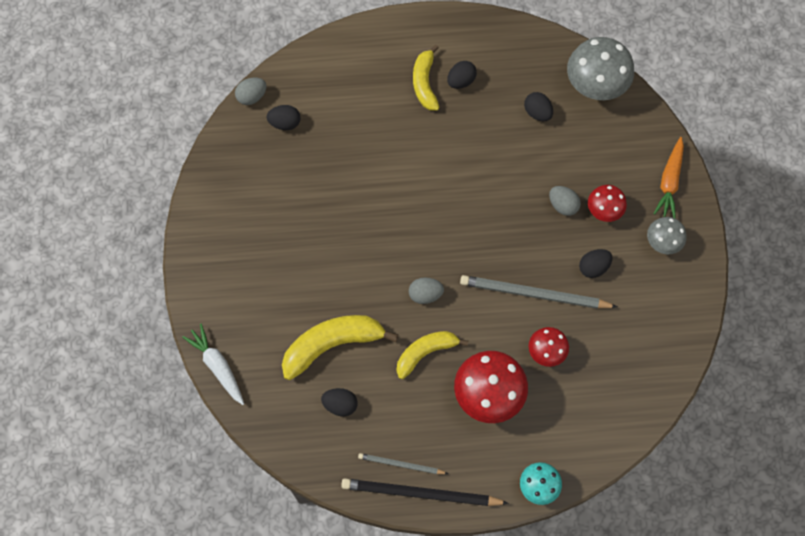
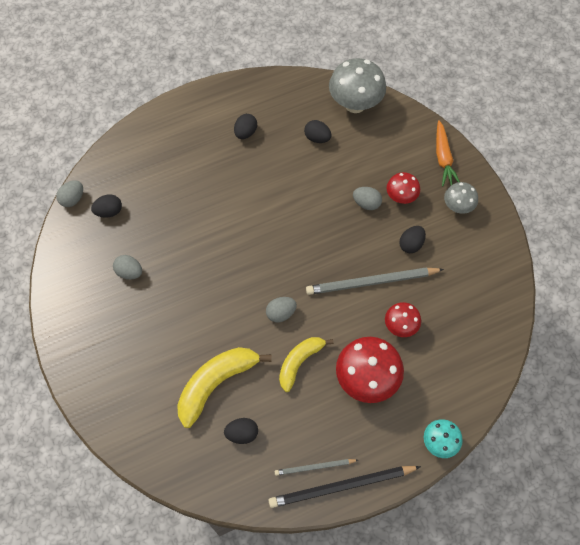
camera: 20 degrees left, 5 degrees down
(217, 366) = (119, 439): white carrot -> none
(284, 196) = (129, 272): none -> grey egg
(424, 83) = (216, 143): yellow banana -> none

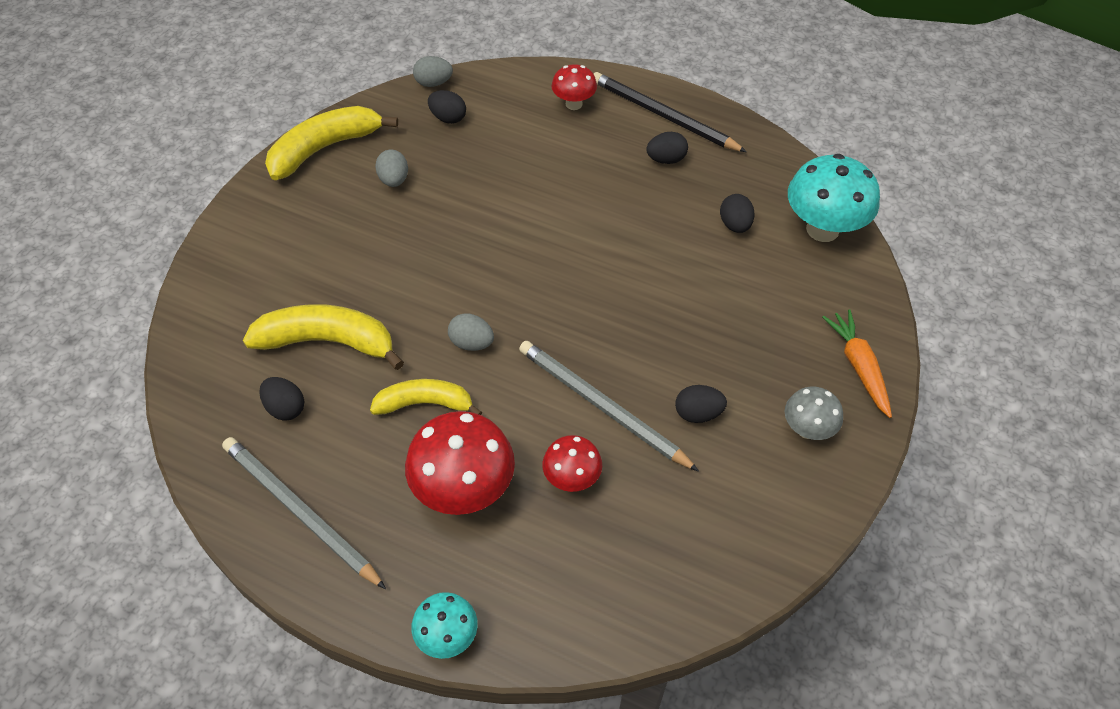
camera: 50 degrees right, 10 degrees down
(67, 292) = (325, 148): none -> yellow banana
(314, 467) = (300, 511): grey pencil -> grey pencil, size x1.82
(341, 486) = (296, 559): black pencil -> black pencil (663, 115)
(355, 104) = (822, 229): grey mushroom -> turquoise mushroom
(366, 203) = (703, 329): grey egg -> none
(401, 197) = (751, 359): red mushroom -> red mushroom (574, 104)
(443, 158) = (858, 366): orange carrot -> orange carrot turned 120 degrees clockwise

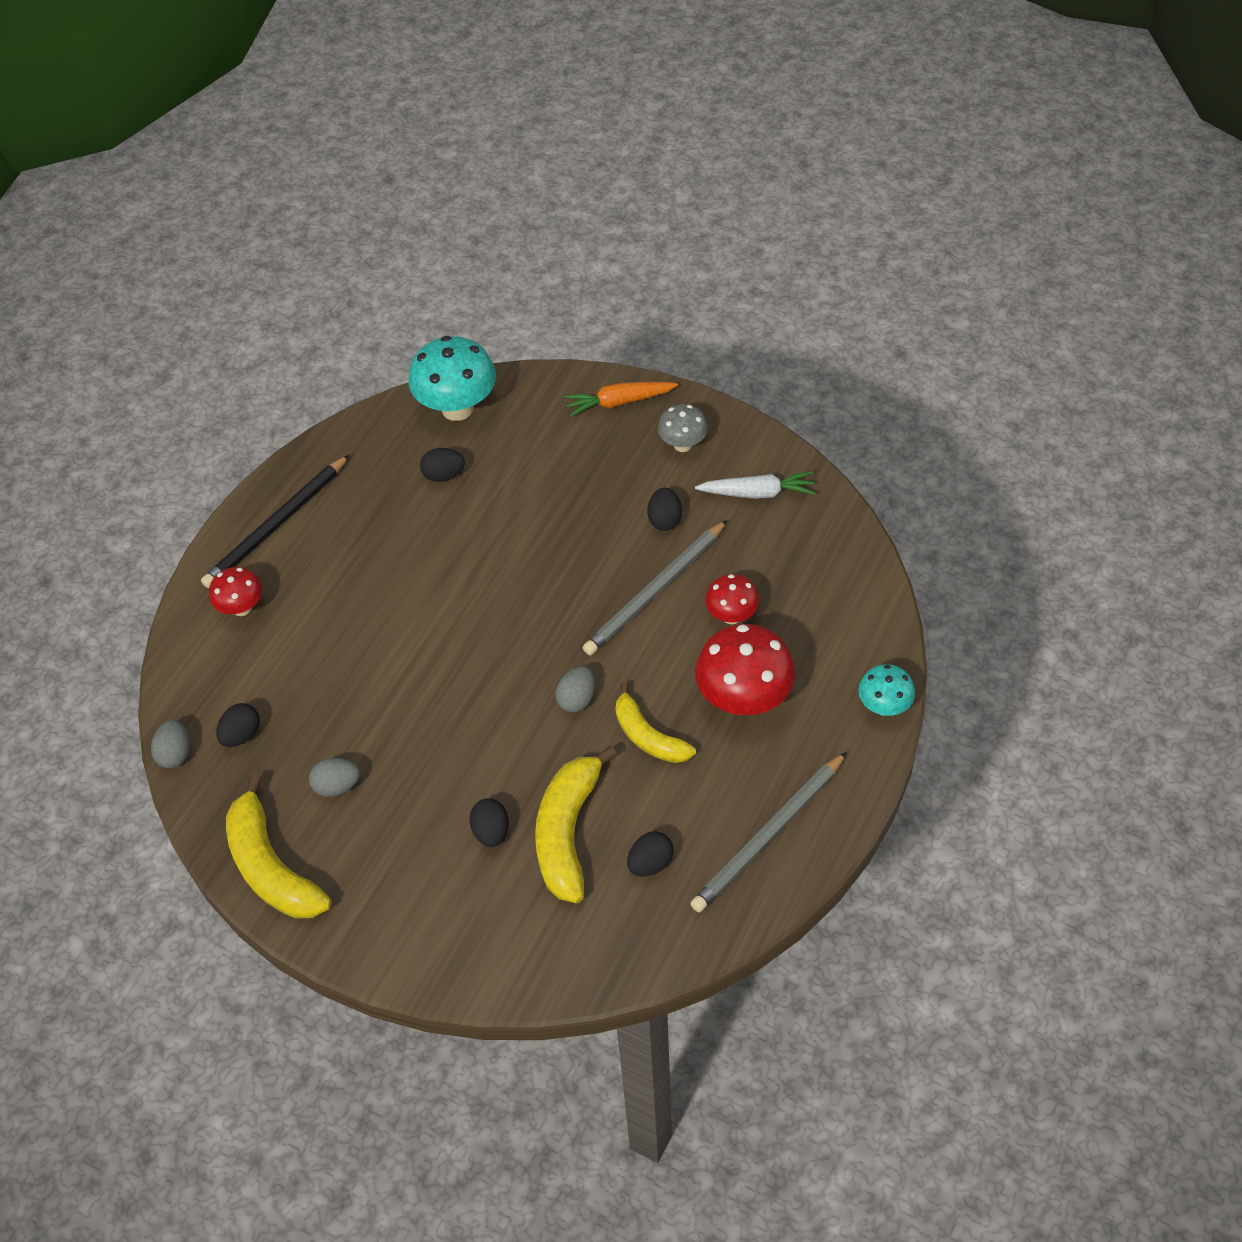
camera: 85 degrees left, 0 degrees up
(425, 403) = (648, 736): yellow banana -> yellow banana turned 45 degrees counterclockwise
(666, 159) = (344, 526): black egg -> black egg (491, 831)
(746, 507) = (757, 493): none -> white carrot

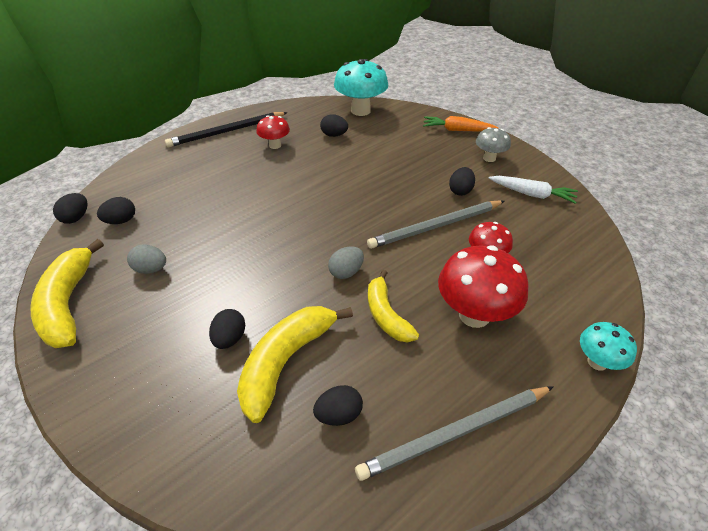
camera: 20 degrees right, 10 degrees down
(175, 753) = (76, 218): grey egg -> black egg
(242, 608) = (177, 161): red mushroom -> red mushroom (275, 145)

